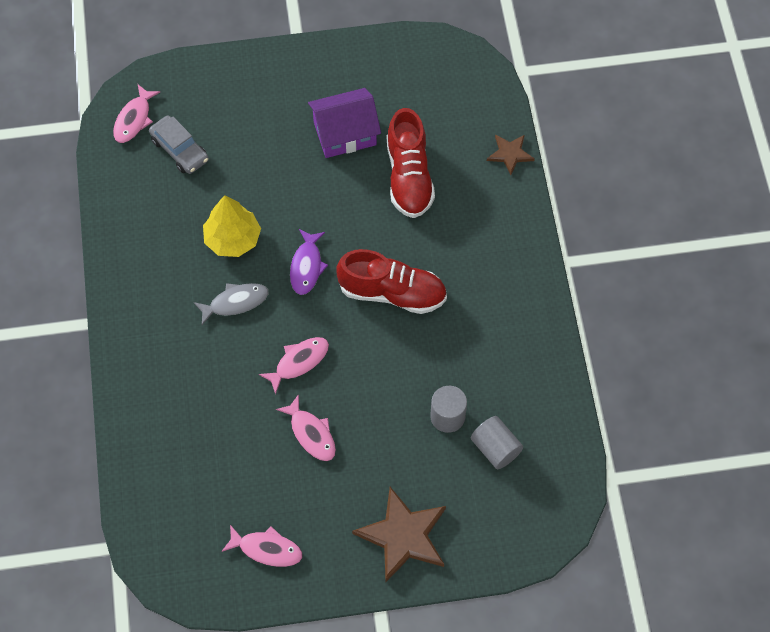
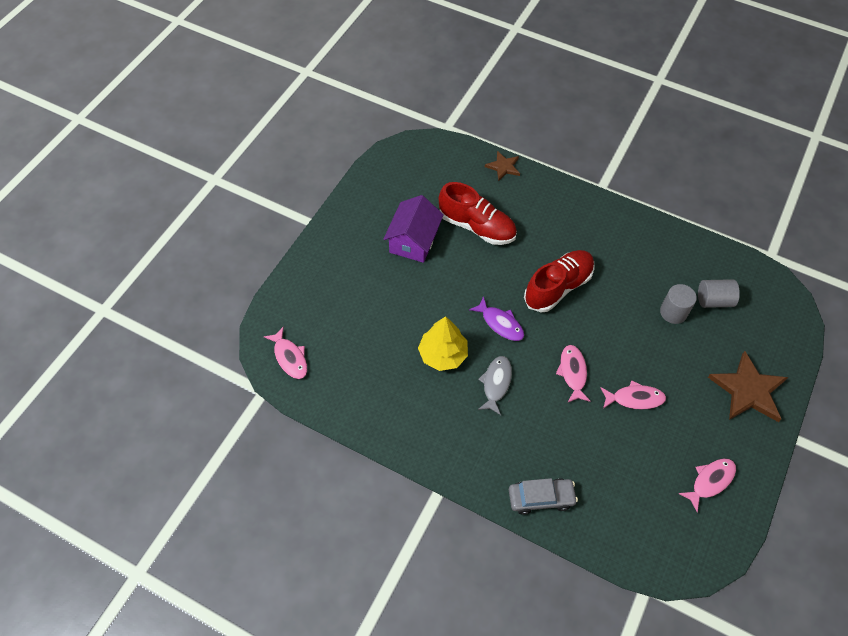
camera: 55 degrees left, 5 degrees down
(179, 150) = (341, 344): grey car -> grey car (541, 498)

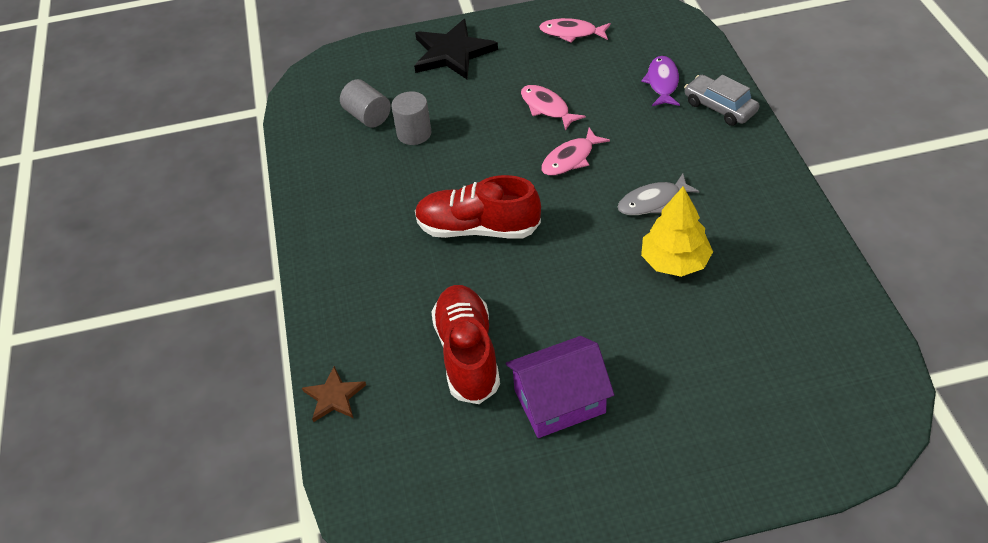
camera: 125 degrees left, 10 degrees down
(290, 357) = (858, 390): pink fish -> none
(500, 323) = (580, 243): purple fish -> purple fish (662, 82)
(748, 390) = (452, 53): brown star -> black star

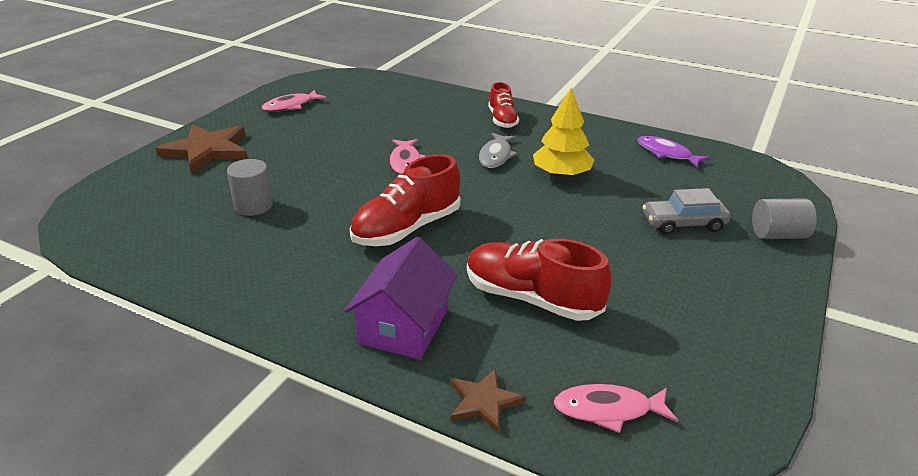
camera: 55 degrees left, 15 degrees down
(367, 116) = (188, 216): grey cylinder -> grey cylinder (778, 235)
(452, 53) = (207, 150): black star -> brown star
(547, 108) = (340, 146): pink fish -> pink fish (608, 410)
(559, 401) = (635, 280): purple house -> purple house (404, 326)
(662, 82) = (398, 104): purple fish -> purple fish (666, 153)
(720, 107) = (454, 100): grey car -> grey car (683, 223)
(726, 161) = (502, 120): none -> red shoe

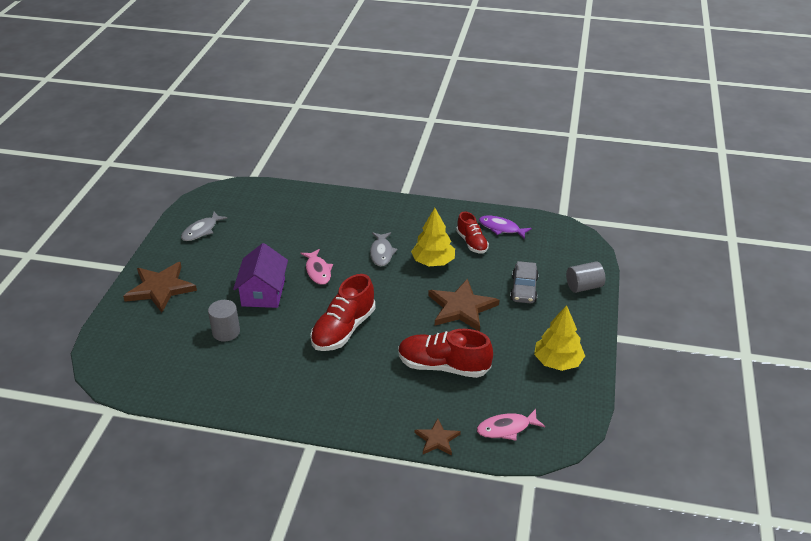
camera: 15 degrees left, 5 degrees up
(291, 106) = (201, 231): pink fish -> grey fish
(404, 326) = (372, 402): purple house -> purple house (263, 292)
(502, 120) = (374, 216): red shoe -> red shoe (472, 243)
(584, 231) = (461, 308): none -> brown star
(683, 223) = (524, 289): grey car -> grey car turned 60 degrees counterclockwise
(719, 326) = (557, 362): none -> yellow tree

